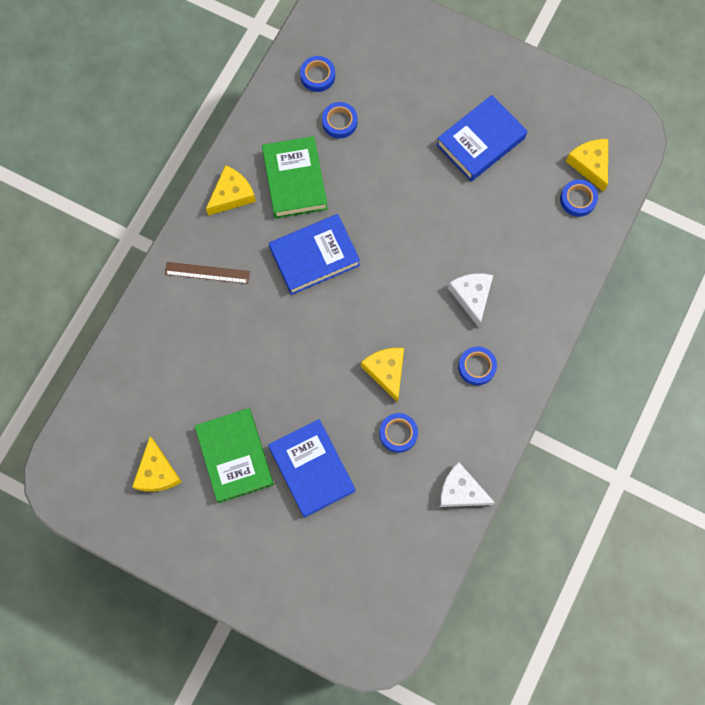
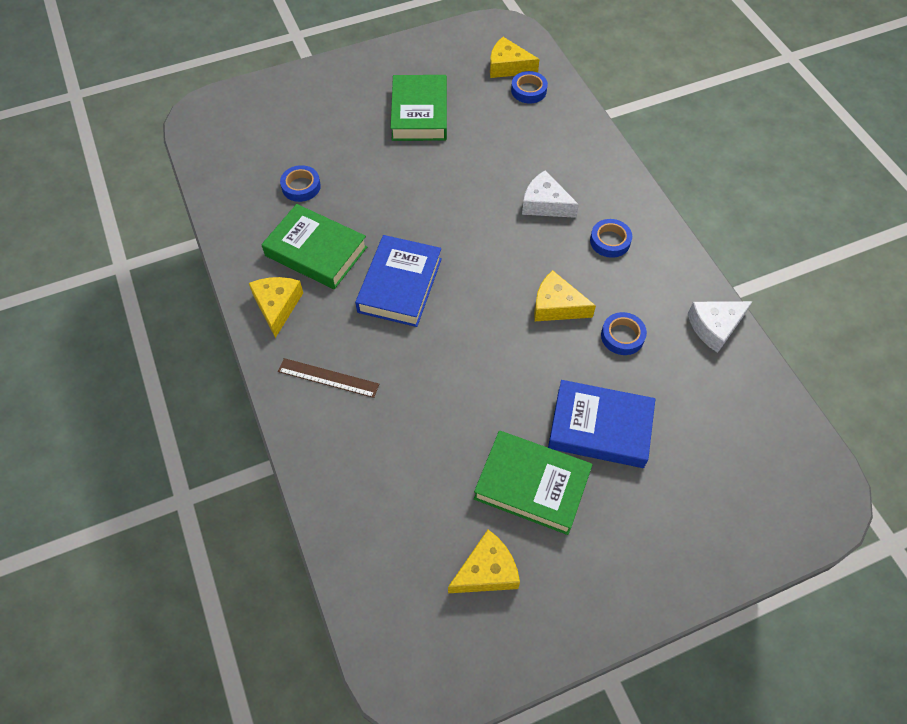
camera: 50 degrees left, 15 degrees down
(157, 472) = (487, 571): yellow cheese -> yellow cheese turned 60 degrees counterclockwise
(207, 272) = (328, 378): brown ruler -> brown ruler turned 60 degrees clockwise
(317, 76) = (244, 173): blue tape -> none
(480, 141) = (419, 113): blue book -> green book

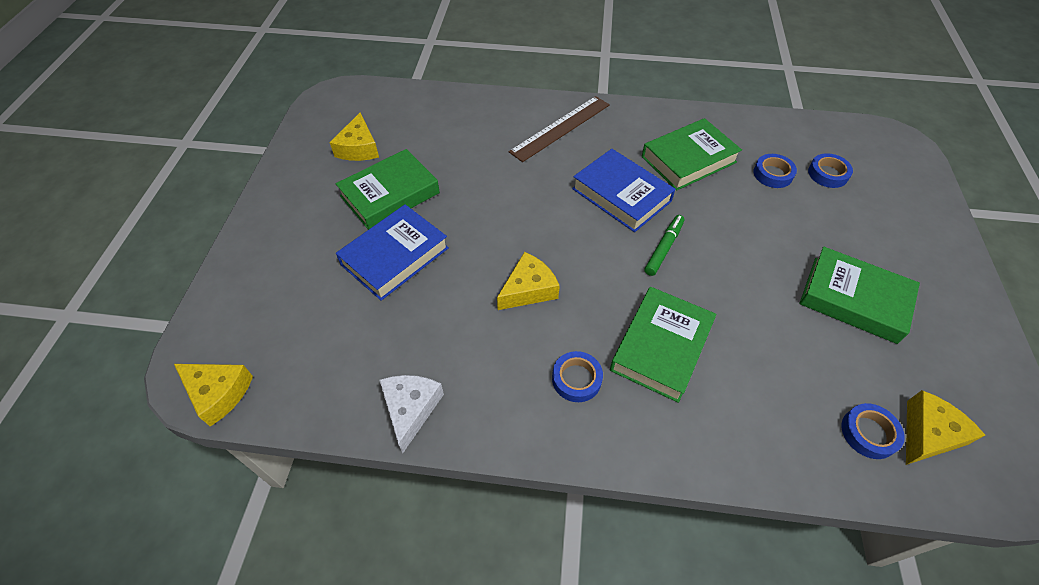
camera: 120 degrees right, 5 degrees down
(277, 306) = (644, 123): yellow cheese -> yellow cheese (218, 393)
(328, 378) = (560, 128): brown ruler -> brown ruler, size x1.51
(446, 233) = (663, 248): none -> green marker
(545, 204) = (661, 347): white cheese -> green book
(622, 336) = (461, 321): blue tape -> blue tape (828, 174)

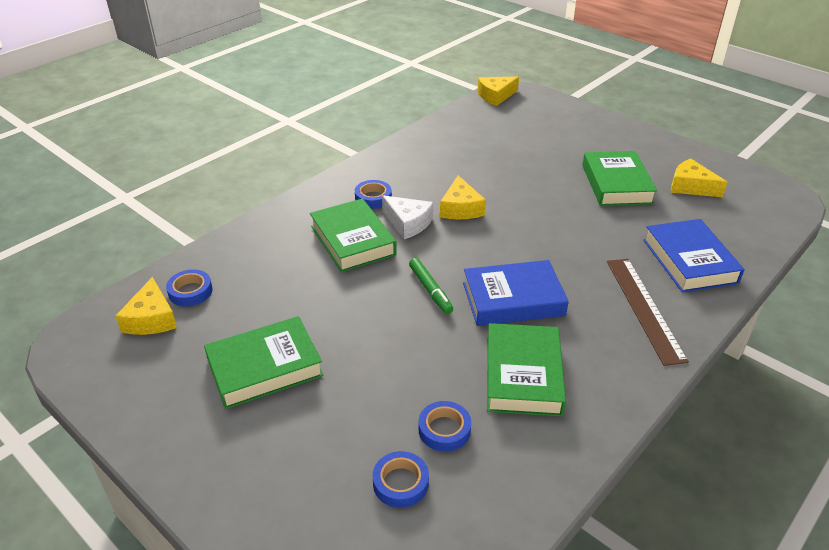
camera: 125 degrees right, 15 degrees down
(395, 256) = (546, 168): blue book -> blue book (689, 261)
(410, 409) = (422, 141): white cheese -> white cheese (408, 223)

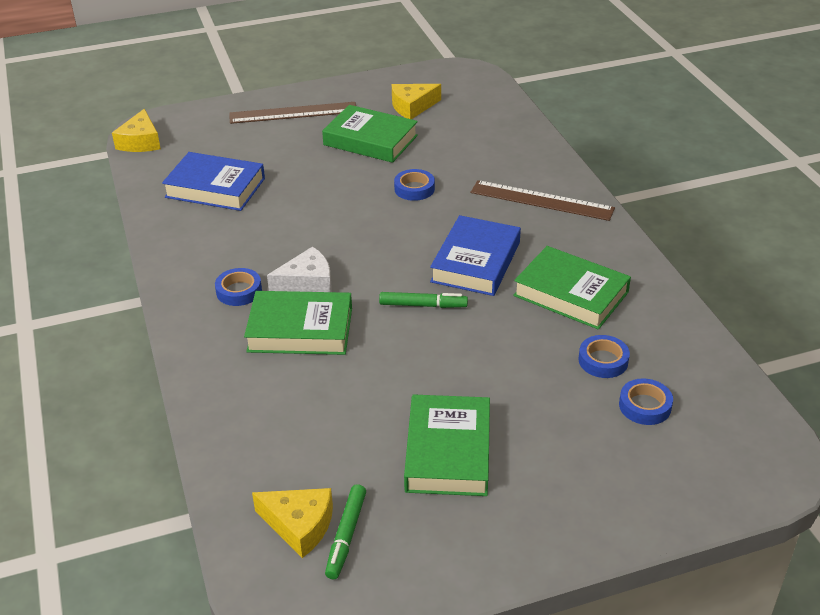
camera: 60 degrees left, 0 degrees up
(150, 345) = (346, 536): none -> green marker
(190, 291) = (277, 481): blue tape -> blue tape (414, 189)
(460, 208) = (316, 241): yellow cheese -> none
(606, 137) = (293, 113): none -> brown ruler
(689, 261) = (505, 153): blue book -> blue book (215, 188)

